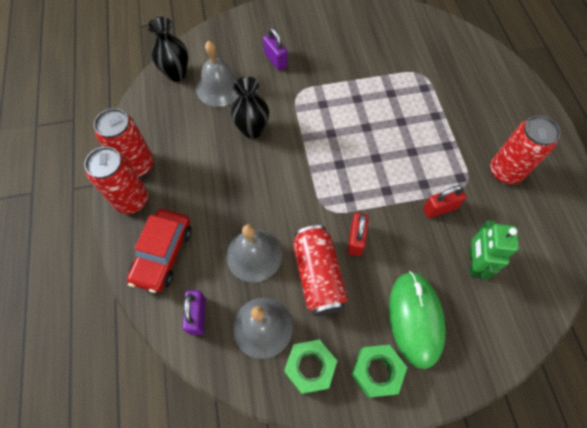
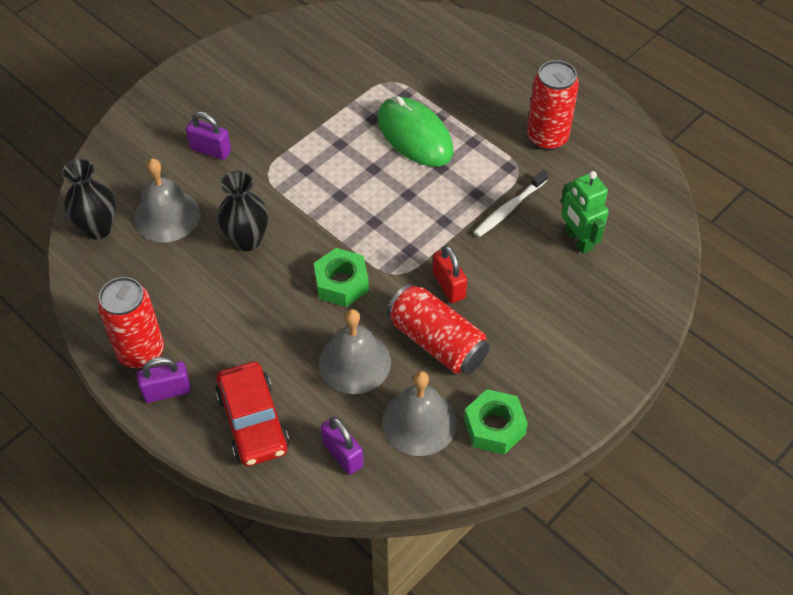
camera: 35 degrees left, 10 degrees down
(132, 200) = (167, 391): red can -> purple padlock
(376, 371) = (559, 390): green nut -> green nut (341, 283)
(415, 319) = (560, 323): green mouse -> green mouse (414, 135)
(439, 208) = (509, 208): red padlock -> white toothbrush

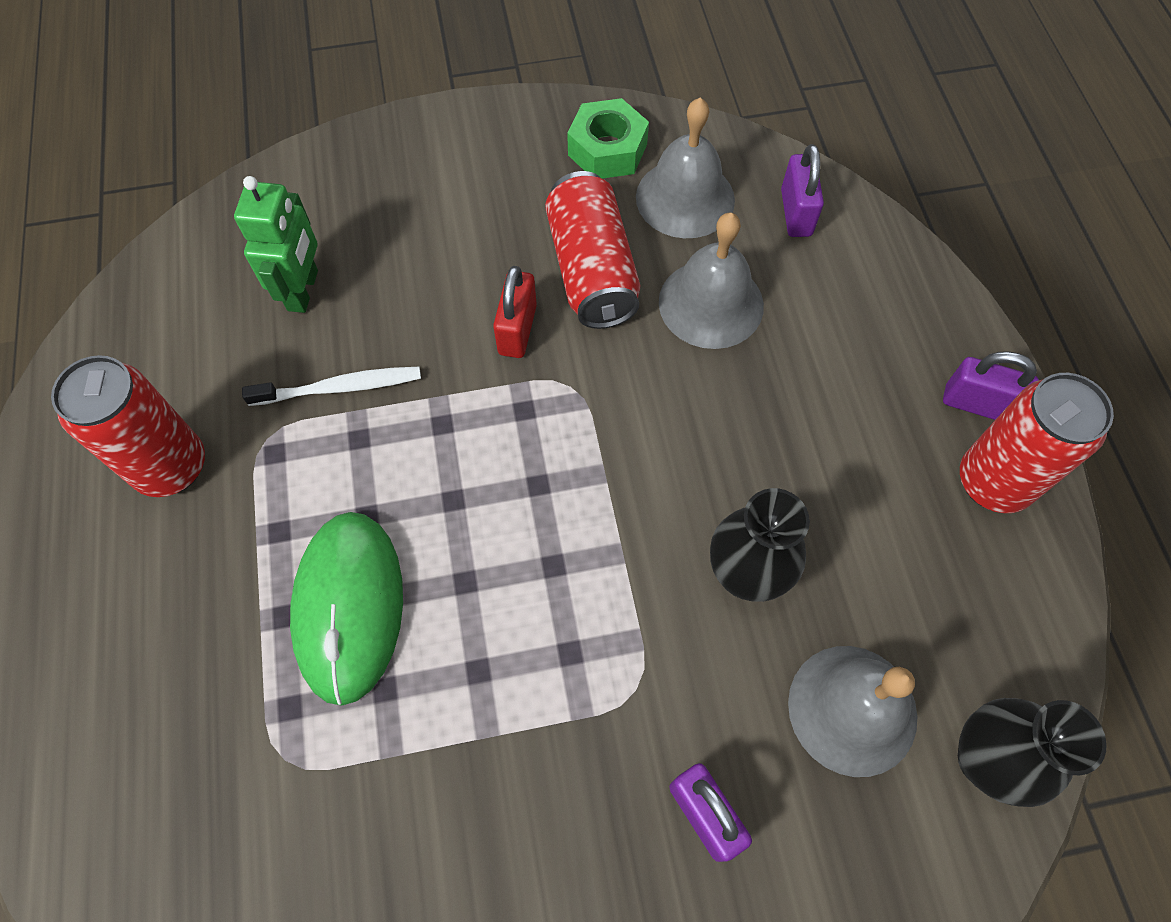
camera: 145 degrees left, 10 degrees up
(253, 421) = (882, 305): red car -> none
(341, 283) = (653, 417): green nut -> none

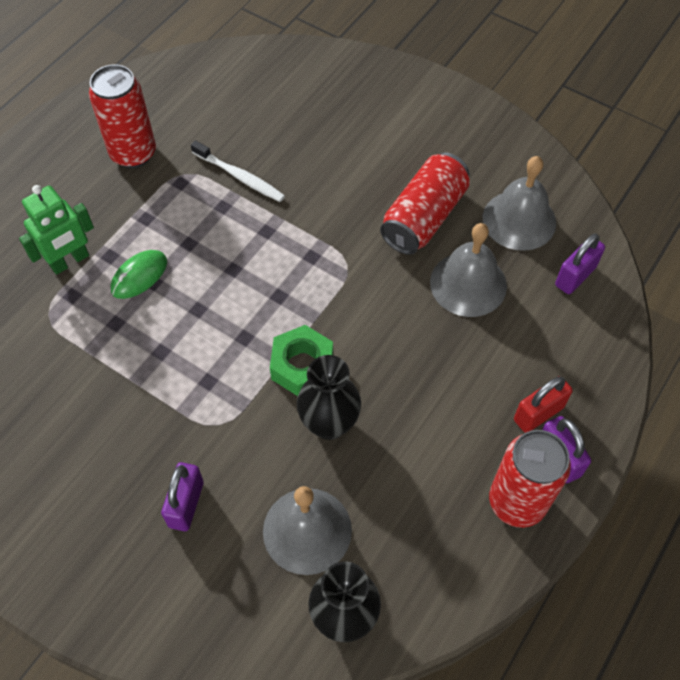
camera: 45 degrees right, 5 degrees down
(303, 290) = (272, 119): green robot -> green robot (70, 261)
(349, 606) = (139, 276): green mouse -> green mouse, size x0.55
(517, 330) = (352, 216): red padlock -> red padlock (538, 413)
(607, 150) = (505, 163): green nut -> green nut (302, 366)

